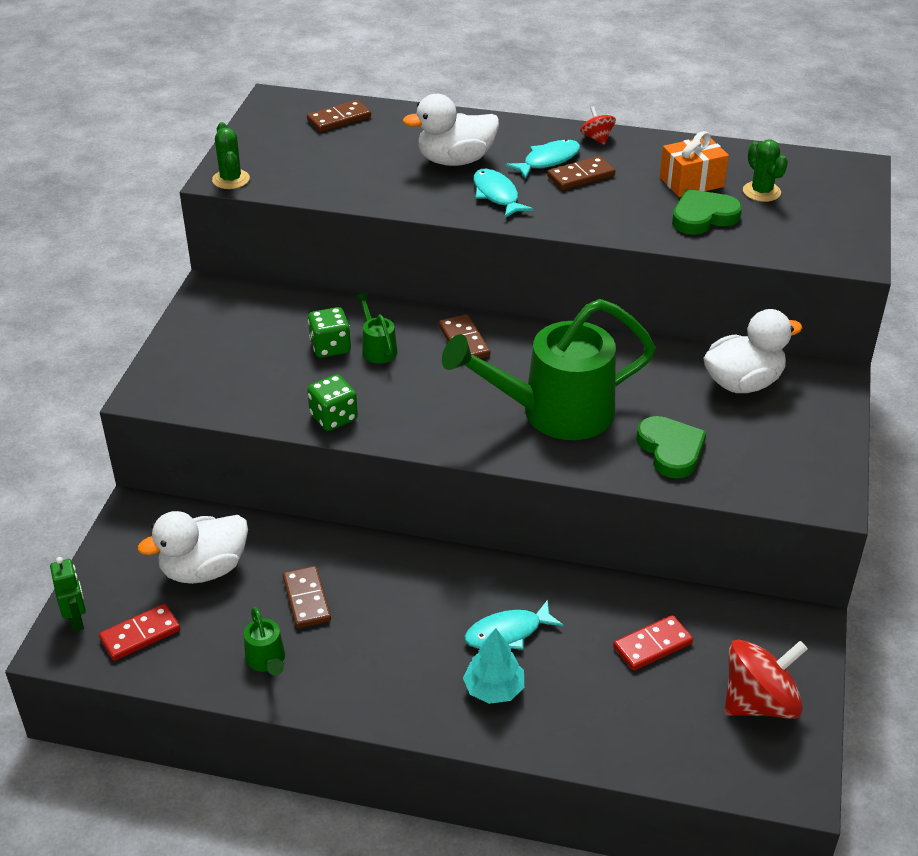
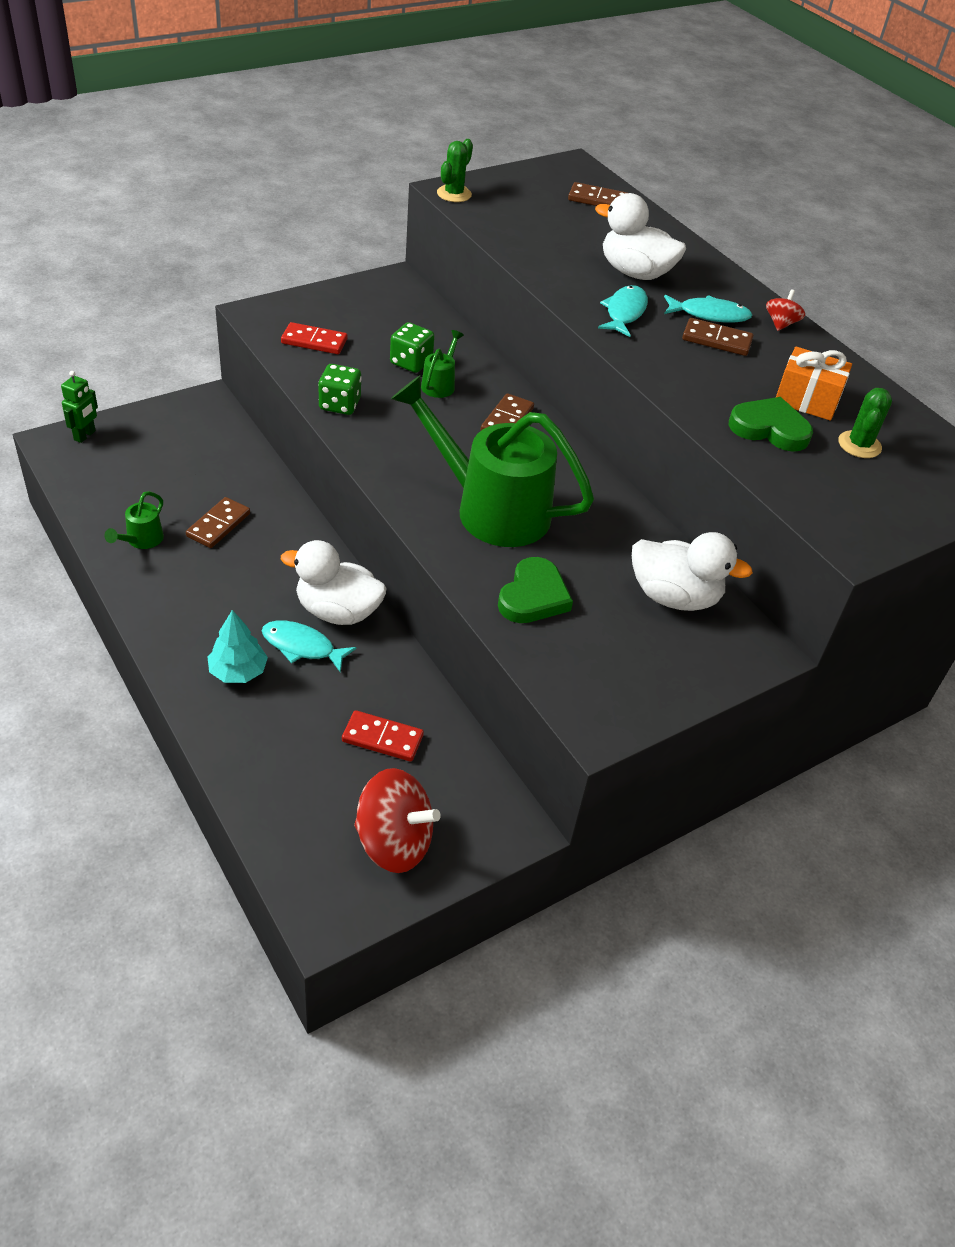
camera: 40 degrees right, 5 degrees up
(140, 635) = (102, 470): red domino -> red domino (314, 341)
(204, 569) = (191, 462): white duck -> white duck (337, 611)

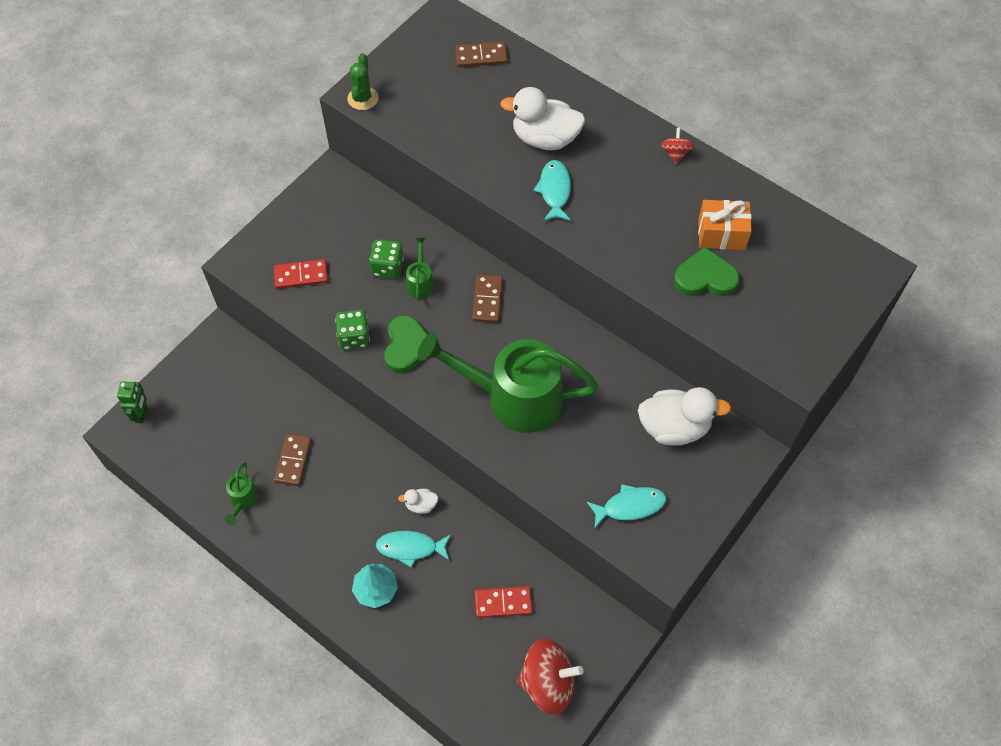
camera: 15 degrees left, 15 degrees up
(337, 611) = (421, 505): white duck -> white duck, size x0.47
(533, 596) = (577, 469): green heart -> green heart (407, 346)
(709, 315) = (619, 166): turquoise fish -> turquoise fish (630, 506)
(717, 340) = (634, 193): brown domino -> none
(859, 445) = (773, 267): green cactus -> none

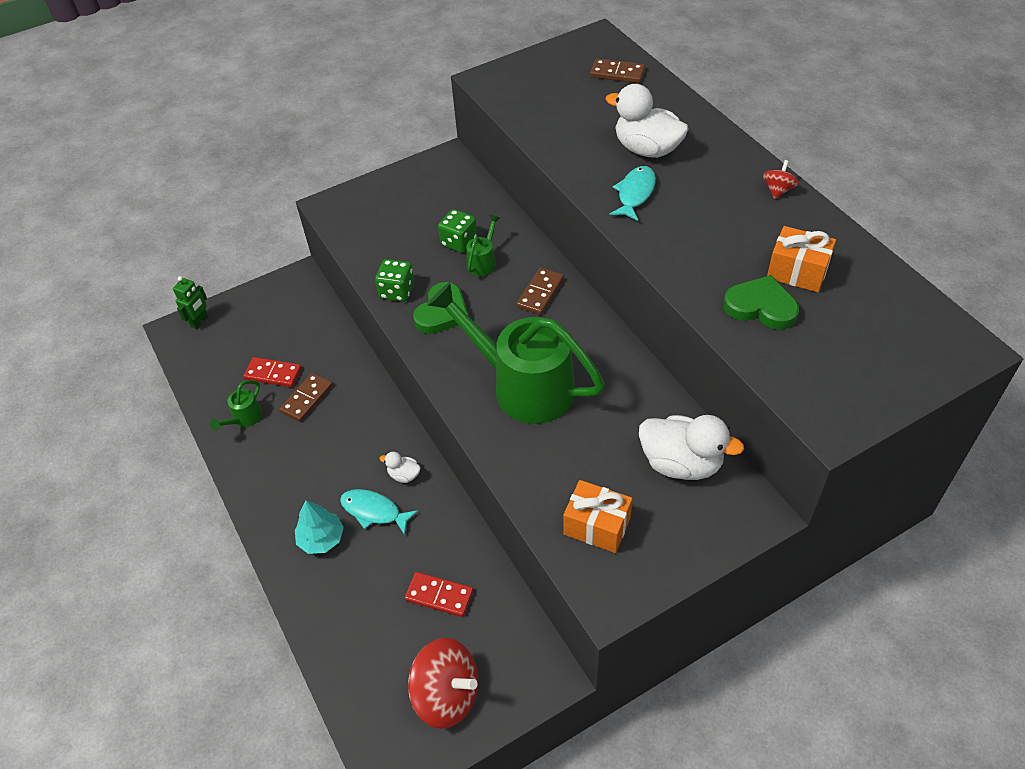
camera: 25 degrees right, 10 degrees down
(301, 275) = (377, 229): red domino -> red domino (273, 374)
(363, 98) = (489, 83): green cactus -> none
(630, 506) = (597, 526): turquoise fish -> orange gift

